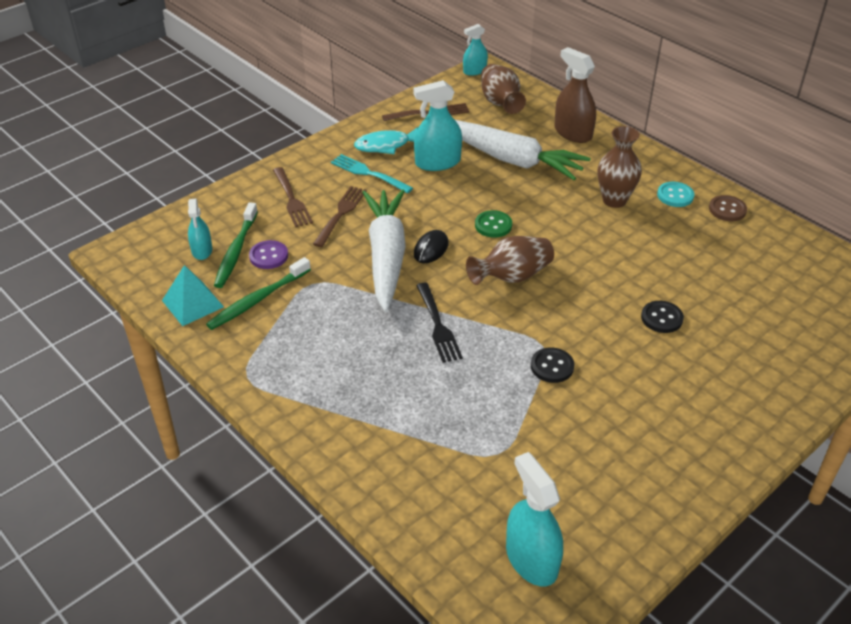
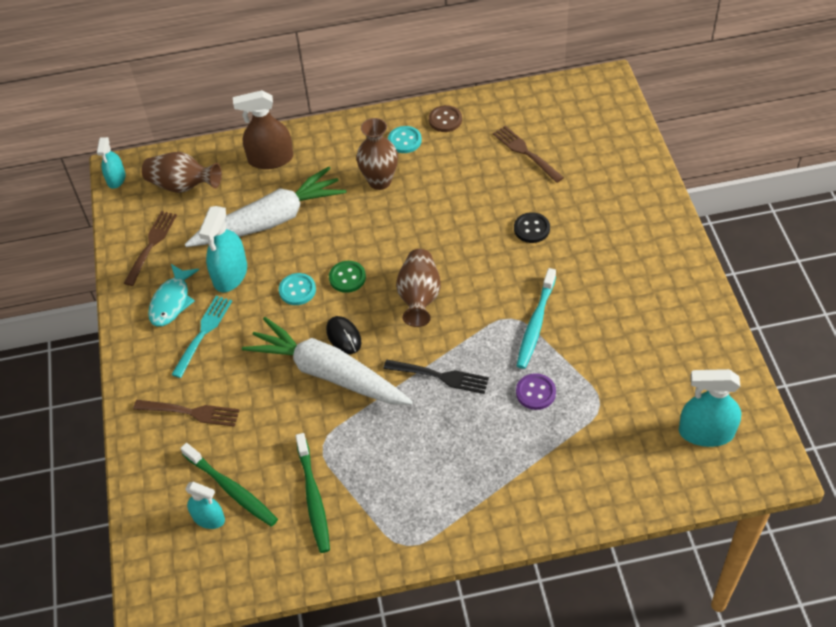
camera: 55 degrees left, 10 degrees up
(192, 303) = (280, 554): turquoise pyramid -> none
(268, 256) = (259, 465): purple button -> purple button (535, 392)
(340, 214) = (244, 382): brown fork -> brown fork (526, 153)
(369, 173) = (203, 334): turquoise fork -> turquoise fork turned 135 degrees clockwise
(454, 203) = (297, 290): none -> turquoise button
(552, 366) = (535, 324): black button -> turquoise toothbrush

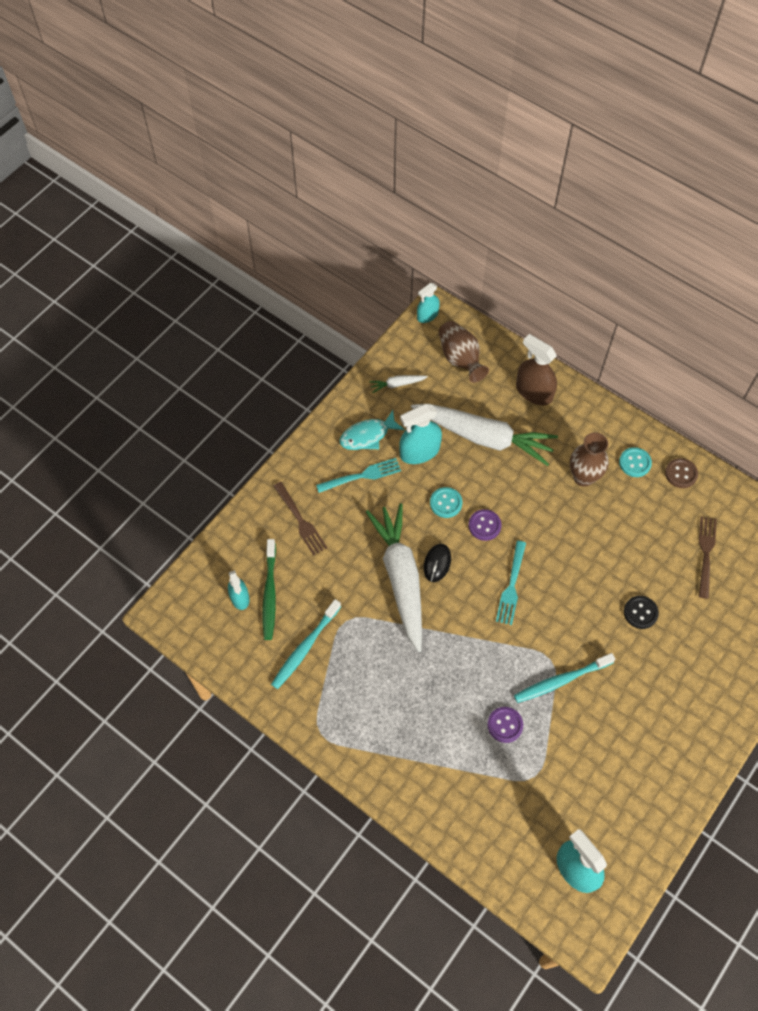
camera: 45 degrees right, 10 degrees up
(151, 246) = (397, 384): brown fork -> white carrot
(313, 498) = (305, 647): green toothbrush -> turquoise toothbrush
(347, 277) = (484, 525): green button -> purple button
(419, 297) = (511, 585): brown vase -> turquoise fork
(439, 376) = (461, 650): black fork -> none

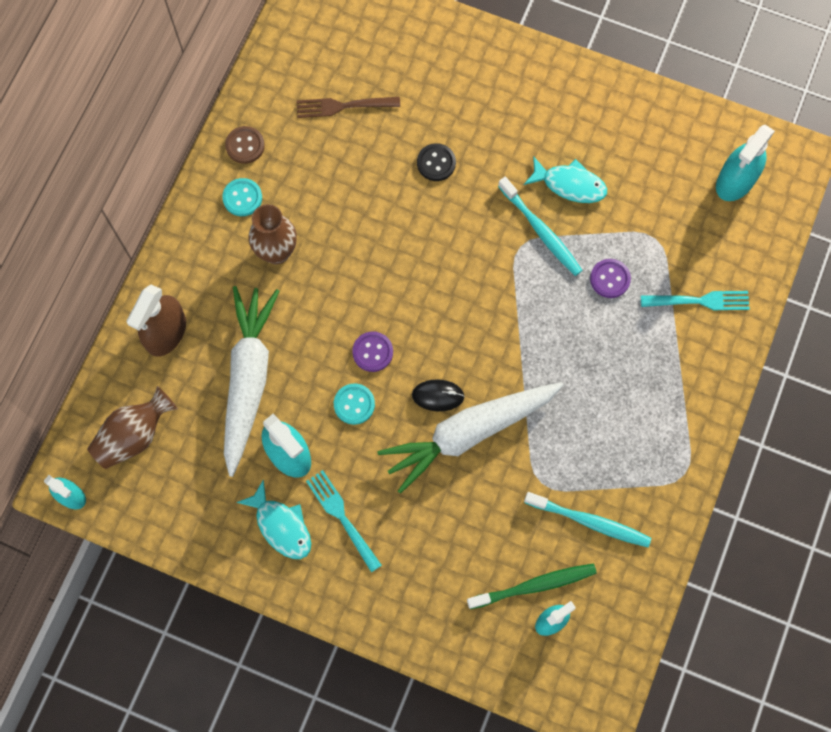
camera: 105 degrees left, 10 degrees up
(300, 520) = (426, 578): brown fork -> none
(397, 384) = (193, 508): white carrot -> none
(511, 585) = (442, 305): turquoise fork -> turquoise fork (698, 301)
(600, 717) = (570, 184): none -> turquoise fish

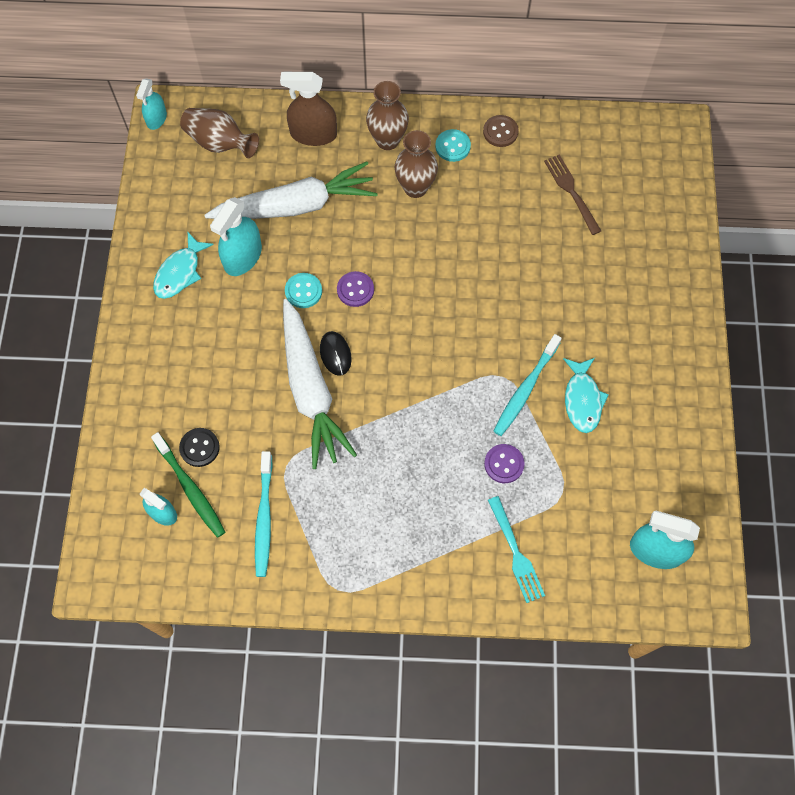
camera: 70 degrees right, 5 degrees down
(207, 259) = (387, 140): none -> brown vase
(342, 518) = (201, 316): turquoise fork -> none
(436, 163) = (552, 281): black button -> black button (199, 448)
(469, 433) = (310, 390): white carrot -> white carrot turned 150 degrees counterclockwise

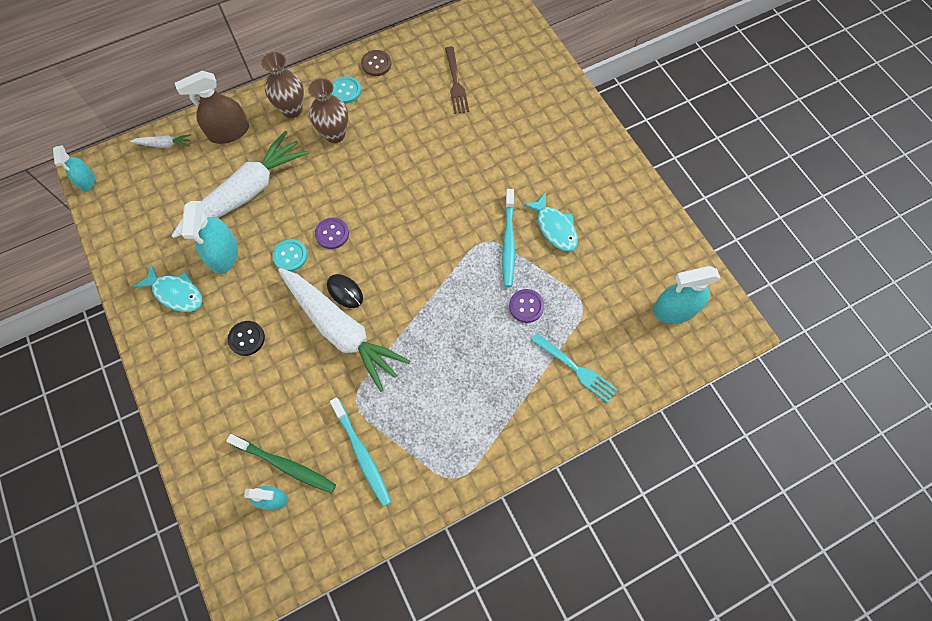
camera: 30 degrees left, 0 degrees up
(180, 272) = (176, 293): turquoise fish -> turquoise fish turned 60 degrees counterclockwise
(199, 448) = (274, 427): black button -> black button (247, 338)
(220, 143) = (153, 175): brown vase -> none
(246, 117) = (164, 144): none -> white carrot
(572, 192) = (455, 82): brown fork -> brown fork turned 135 degrees counterclockwise

